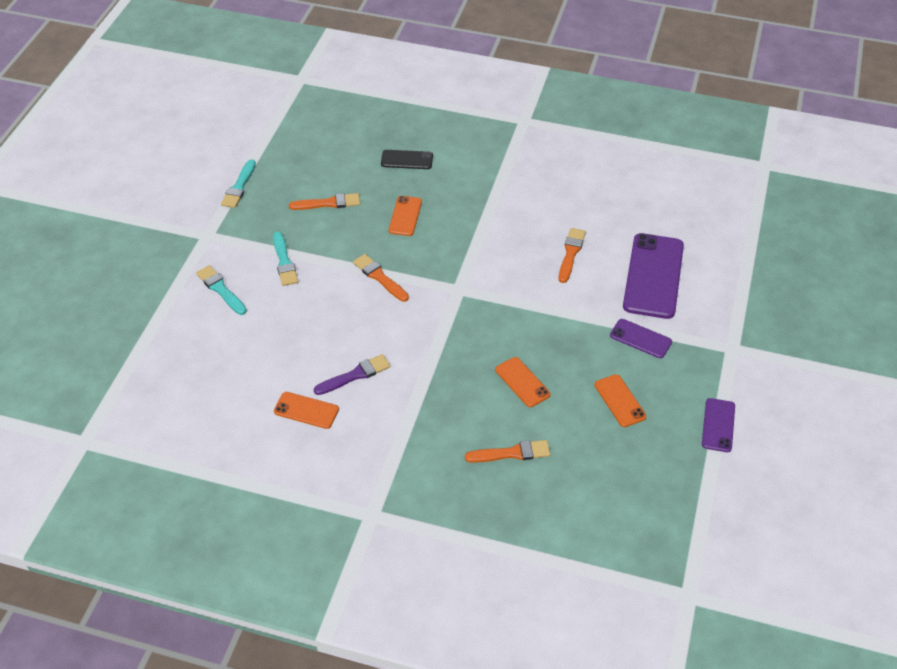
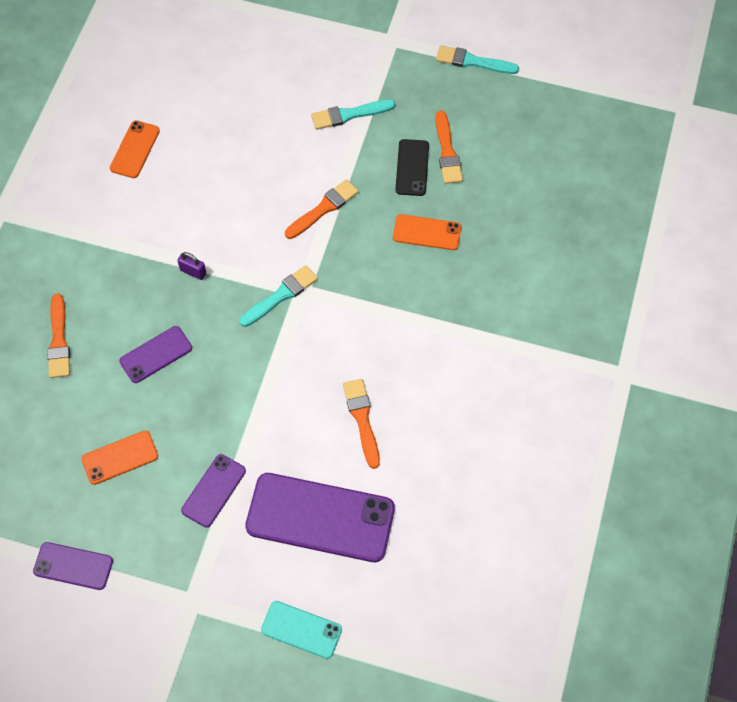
camera: 90 degrees right, 15 degrees up
(220, 289) = (308, 60): turquoise brush -> turquoise brush (281, 295)
(355, 375) = (178, 191): purple brush -> none
(407, 160) = (531, 232): black phone -> black phone (412, 167)
(440, 361) = (193, 272): none -> purple padlock
(522, 382) = (156, 354): orange phone -> purple phone
(571, 253) = (362, 419): orange brush -> orange brush turned 120 degrees counterclockwise
(740, 285) = (301, 629): none -> turquoise phone

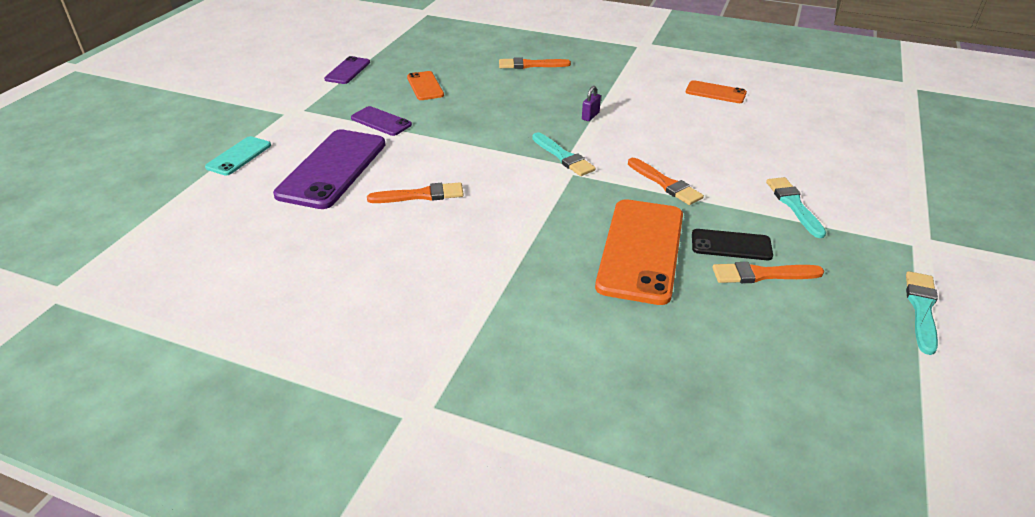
camera: 95 degrees right, 25 degrees down
(156, 354) = (511, 100): purple phone -> none
(427, 232) = (641, 250): orange phone -> orange phone, size x1.93

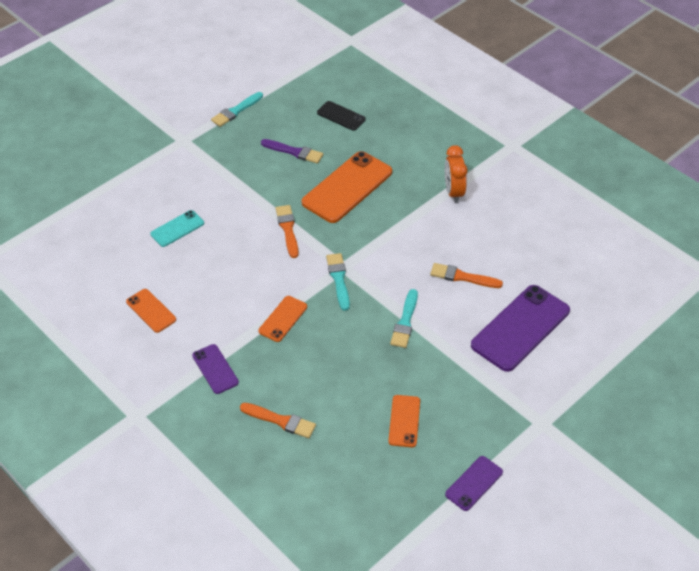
camera: 155 degrees left, 10 degrees up
(239, 156) = (595, 371): turquoise phone -> turquoise phone (177, 229)
(381, 121) = (465, 377): purple phone -> purple phone (215, 369)
(484, 290) = (453, 192): none -> orange clock
(590, 116) = (283, 319): purple padlock -> orange phone
(731, 245) = (292, 173): black phone -> black phone (341, 116)
(762, 274) = (294, 152): orange brush -> purple brush
(794, 205) = (224, 185): turquoise brush -> turquoise brush (405, 322)

